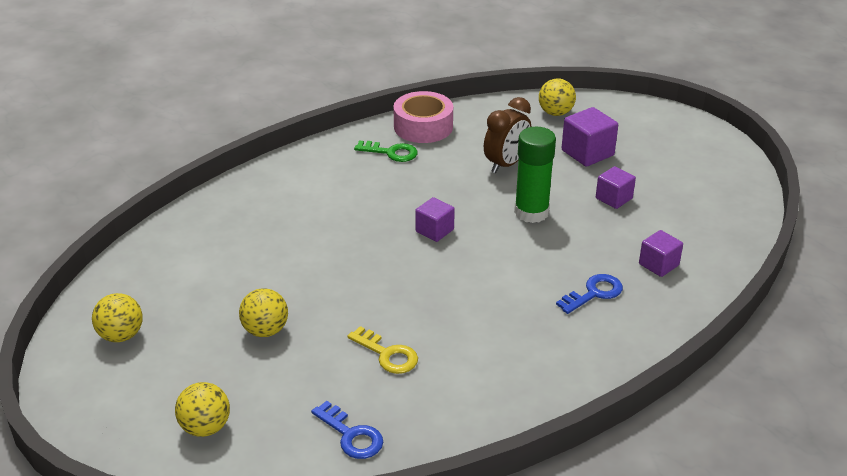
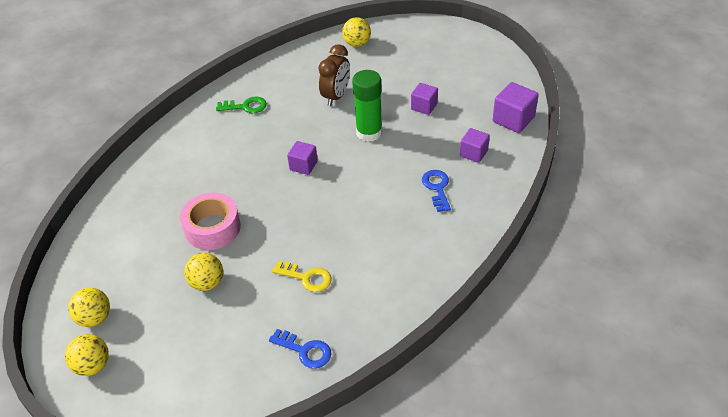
camera: 15 degrees left, 10 degrees up
(205, 427) = (193, 376): yellow ball -> yellow ball (93, 365)
(423, 127) = (262, 78): pink tape -> pink tape (212, 228)
(587, 153) = (392, 72): purple cube -> purple cube (513, 119)
(594, 293) = (437, 188): blue key -> blue key turned 45 degrees counterclockwise

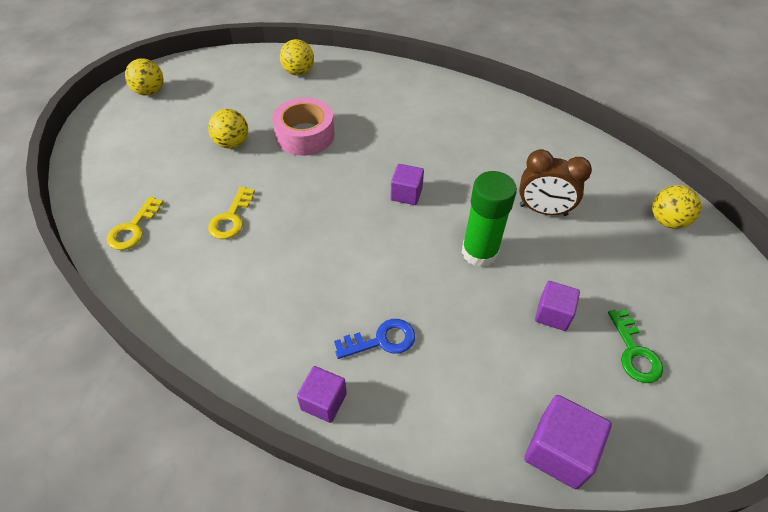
camera: 80 degrees right, 5 degrees up
(95, 318) = (200, 83): yellow ball -> yellow ball (298, 72)
(246, 106) = (498, 131): green key -> green key (634, 352)
(305, 351) = (133, 229): blue key -> yellow key
(473, 153) = (462, 388): purple cube -> purple cube (323, 401)

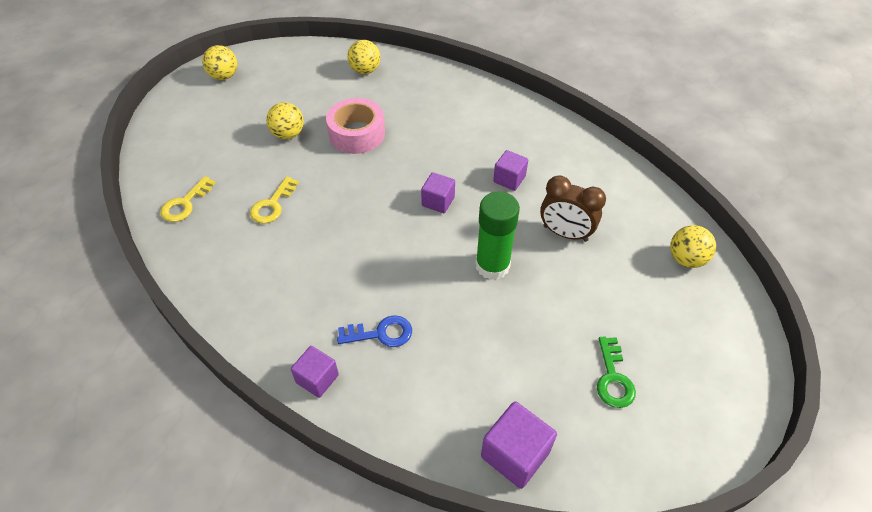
camera: 10 degrees right, 0 degrees up
(553, 314) = (545, 332): purple cube -> purple cube (509, 179)

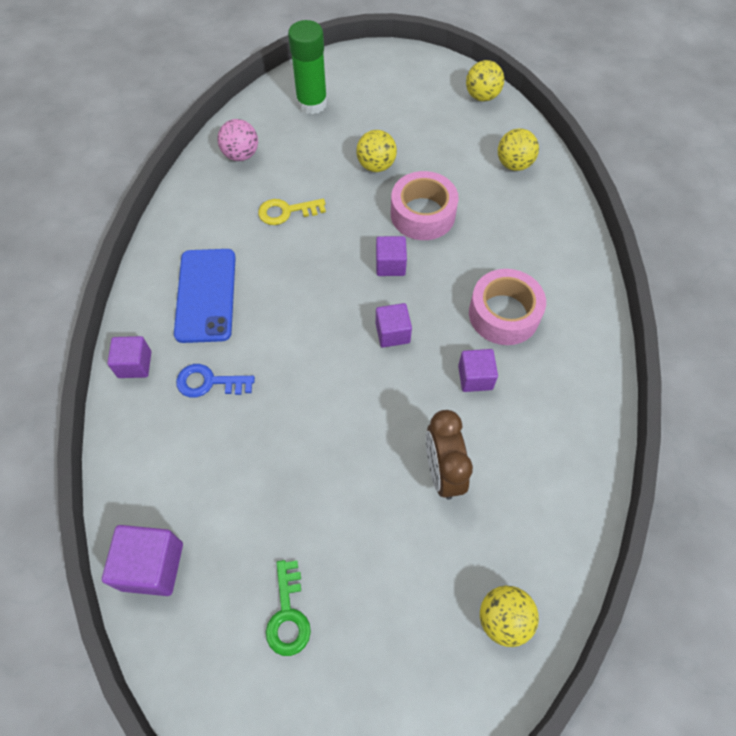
camera: 55 degrees right, 10 degrees up
(185, 204) = (241, 155): yellow key -> pink ball
(224, 76) = (404, 73): yellow ball -> yellow ball (482, 96)
(298, 295) = (206, 295): none -> blue phone
(381, 172) = (390, 265): none -> purple cube
(381, 333) = (209, 382): blue key -> blue key turned 135 degrees clockwise
(474, 139) = (504, 314): none -> pink tape
(492, 265) = (348, 427): green glue stick -> green glue stick (312, 103)
(613, 378) = (288, 615): green key -> green key turned 60 degrees counterclockwise

